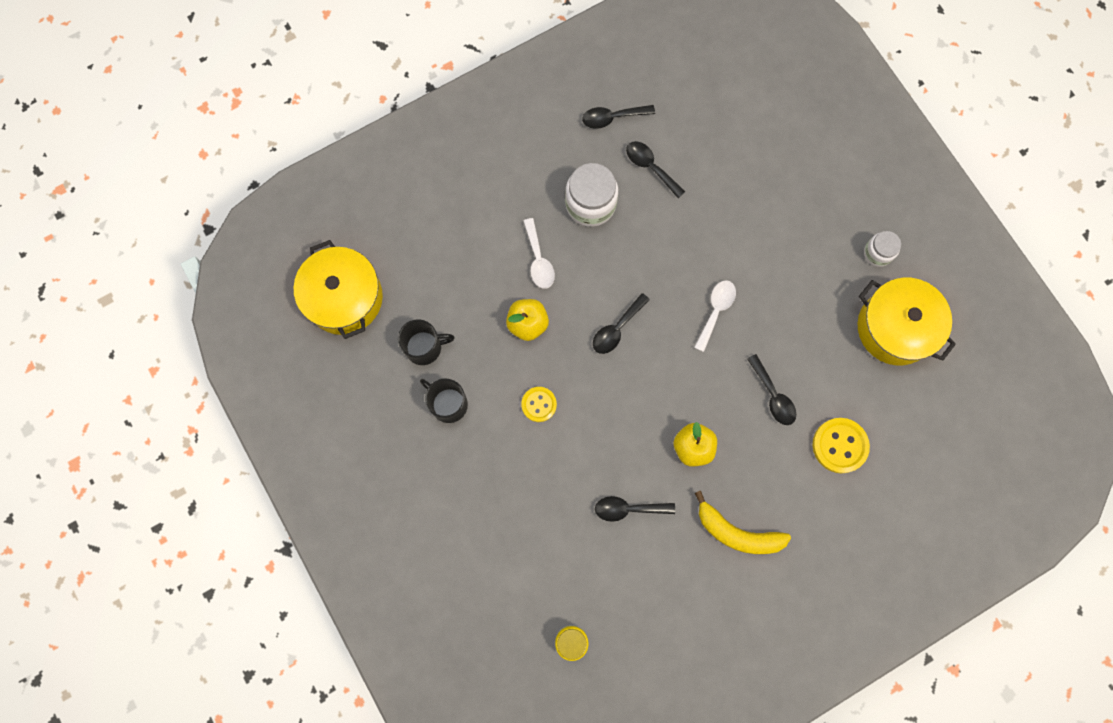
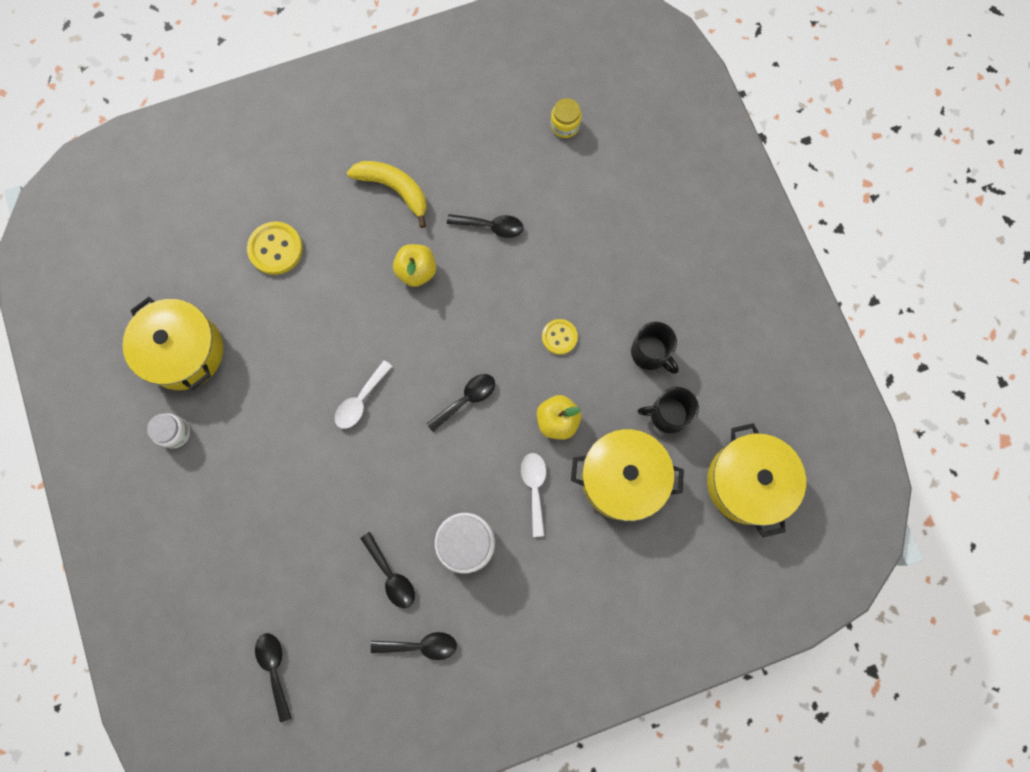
camera: 170 degrees left, 0 degrees up
(459, 282) = (622, 478): none -> yellow pot
(773, 396) = (326, 306): black spoon -> black spoon (274, 669)

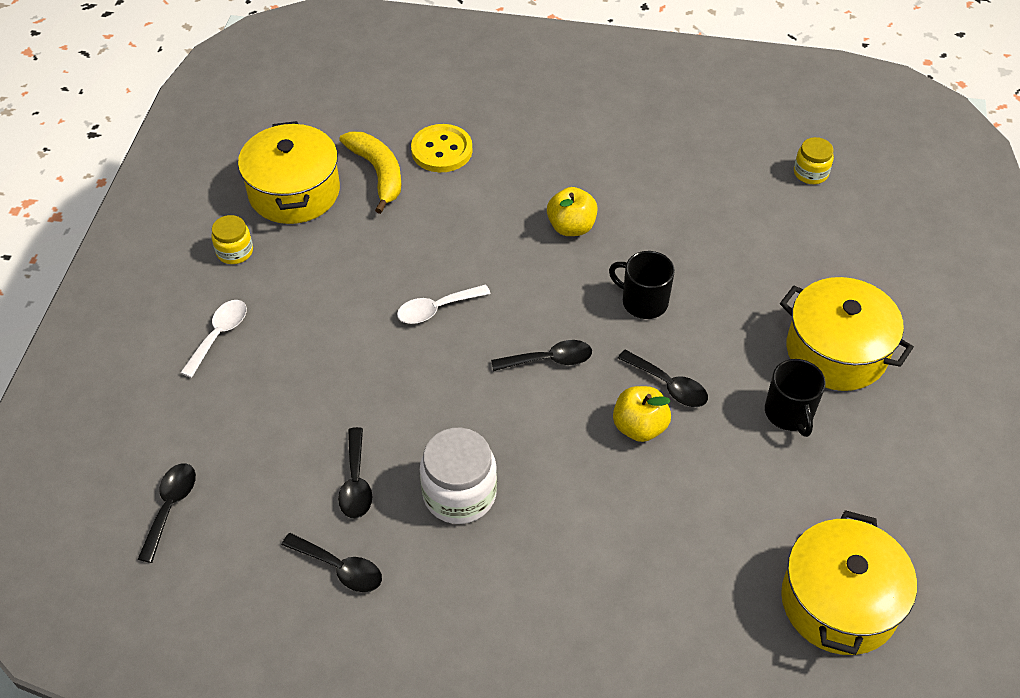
camera: 30 degrees right, 25 degrees down
(175, 433) = (235, 251): white jar -> yellow jar
(394, 189) = (593, 152): yellow banana -> yellow banana (378, 173)
(491, 226) = (676, 223): black spoon -> black spoon (669, 385)
(534, 488) = (572, 478): white spoon -> white spoon (219, 335)
(559, 337) = (690, 351): yellow button -> none
(622, 478) = (682, 520): yellow pot -> yellow pot (836, 351)
(667, 414) = (776, 483): black mug -> black mug (643, 302)

